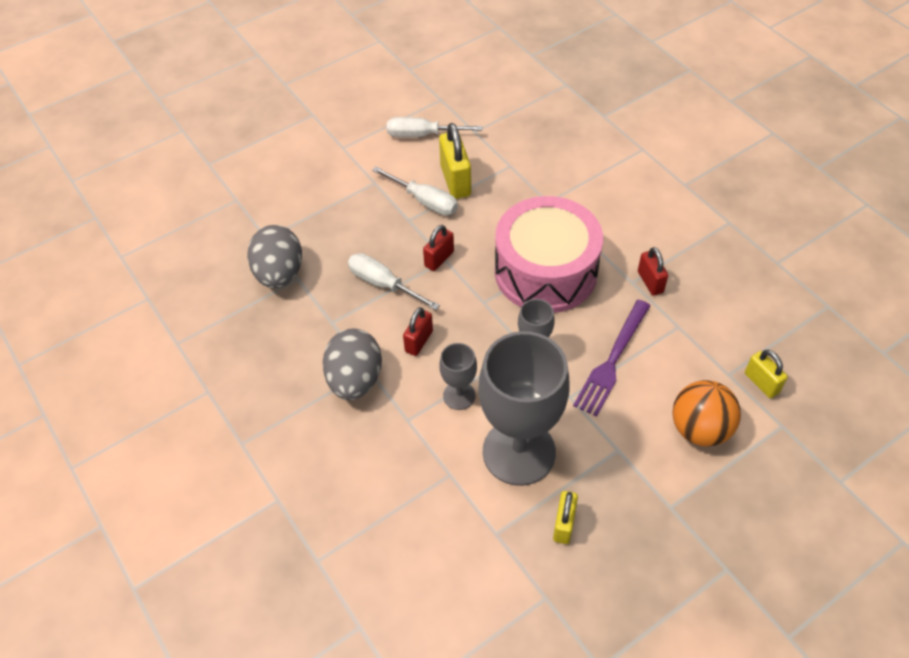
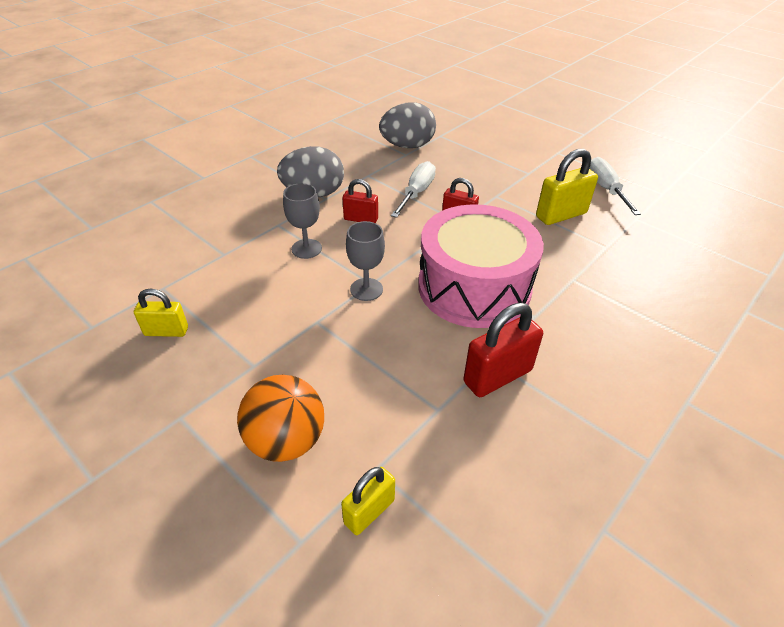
camera: 75 degrees right, 10 degrees down
(425, 201) = (523, 201): white screwdriver -> none
(519, 452) = (248, 292): grey goblet -> none
(612, 360) = (370, 350): purple fork -> none
(650, 282) = (497, 376): red padlock -> red padlock, size x1.60

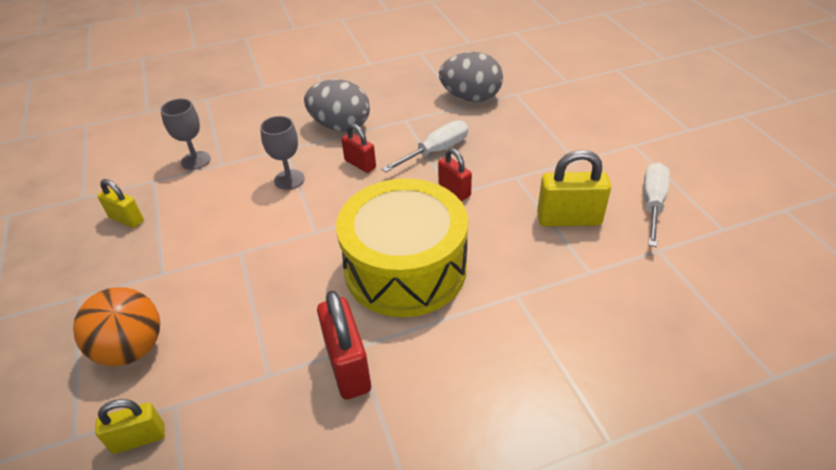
camera: 30 degrees right, 0 degrees up
(366, 289) = (306, 236): grey goblet -> grey goblet (195, 160)
(474, 287) = (405, 268): pink drum -> yellow drum
(497, 376) = (348, 366): red padlock -> red padlock turned 75 degrees clockwise

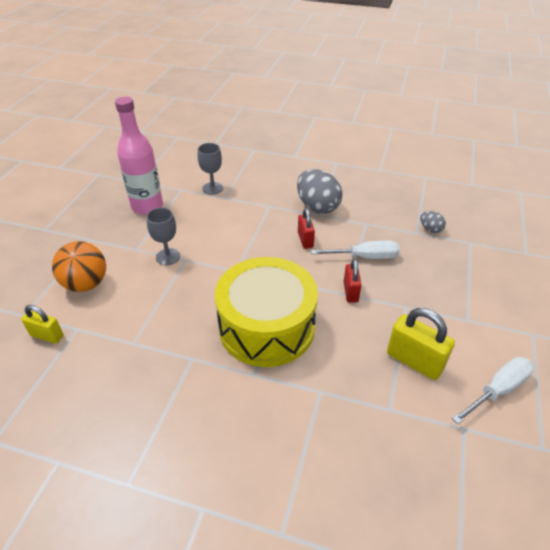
camera: 35 degrees right, 0 degrees up
(126, 219) = (147, 206): yellow padlock -> pink bottle
(289, 179) = (253, 228): grey goblet -> grey goblet (168, 257)
(348, 366) = (176, 367): red padlock -> none
(471, 97) = (430, 229): grey egg -> grey egg, size x0.48

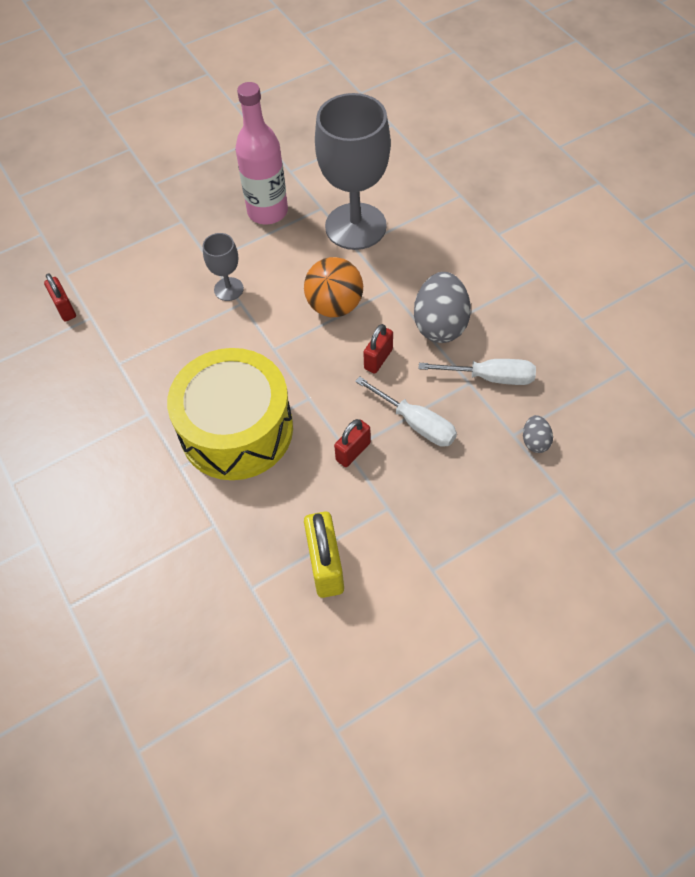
camera: 45 degrees right, 15 degrees up
(47, 336) = (65, 308): yellow padlock -> red padlock
(86, 284) = (136, 273): orange ball -> orange ball (335, 306)
(212, 188) = (355, 226): grey goblet -> grey goblet, size x2.16
(498, 389) = (367, 654): white screwdriver -> white screwdriver (491, 377)

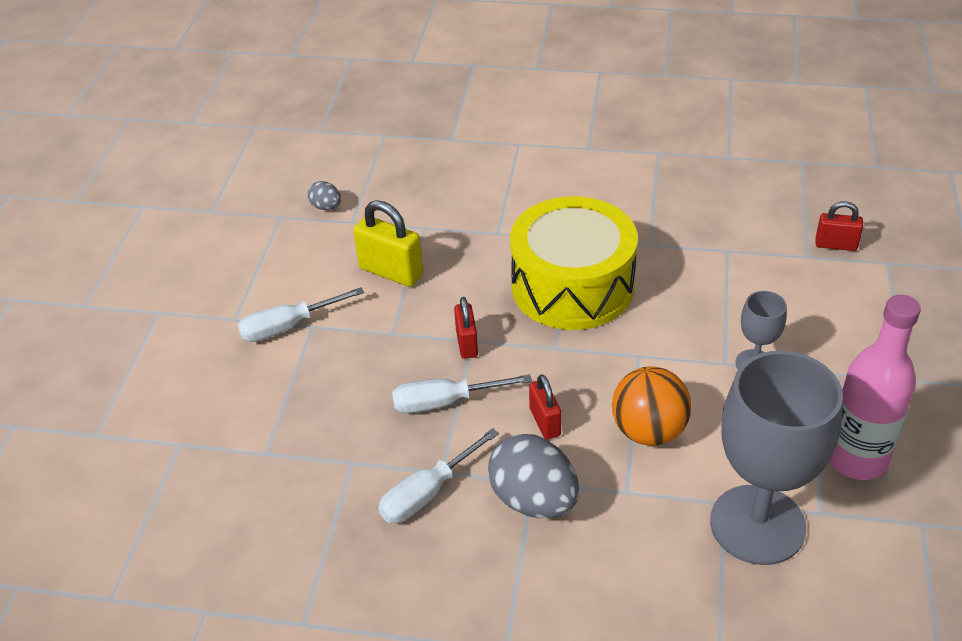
camera: 130 degrees right, 15 degrees down
(450, 587) = (287, 327): none -> white screwdriver
(535, 441) = (326, 473): grey egg -> grey egg (326, 207)

